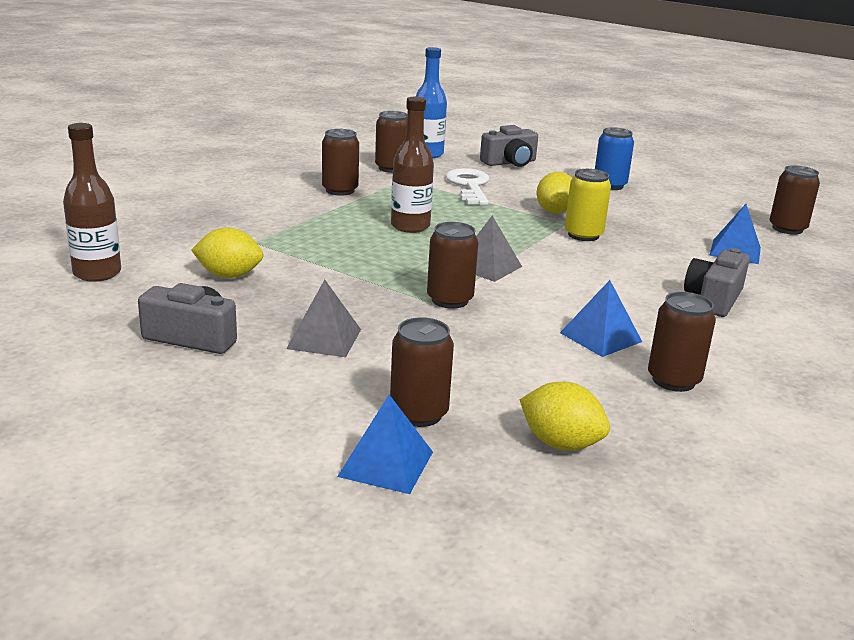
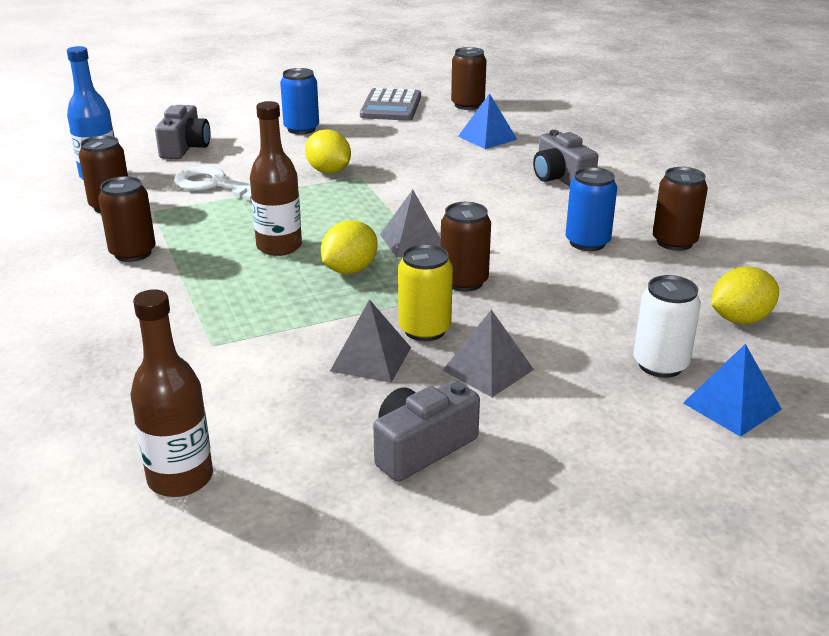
camera: 55 degrees left, 5 degrees up
(229, 275) = (287, 385): yellow lemon -> yellow lemon (350, 270)
(291, 293) = (371, 359): none -> grey pyramid
(419, 414) = (660, 365): brown can -> white can
(583, 235) = (393, 178): yellow can -> yellow can (424, 330)
(601, 337) = (587, 242): blue pyramid -> blue can
(718, 203) = (391, 106): none -> grey calculator

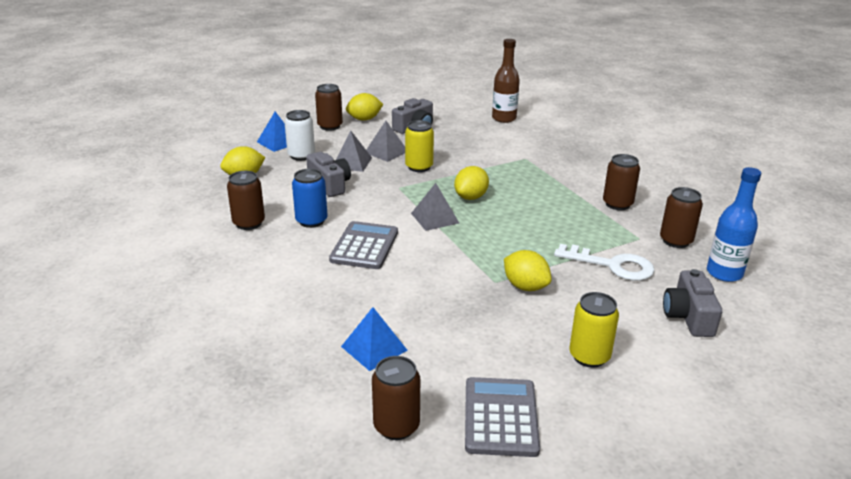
camera: 175 degrees right, 0 degrees up
(279, 246) = (524, 211): brown bottle -> none
(301, 129) = (589, 356): blue can -> yellow can
(371, 359) = (443, 154): grey pyramid -> grey pyramid (352, 162)
(464, 282) = (398, 192): brown can -> brown can (330, 126)
(507, 211) = (364, 246): none -> grey calculator
(552, 488) = (364, 119): none -> yellow lemon
(561, 178) = (310, 286): grey camera -> grey camera (330, 185)

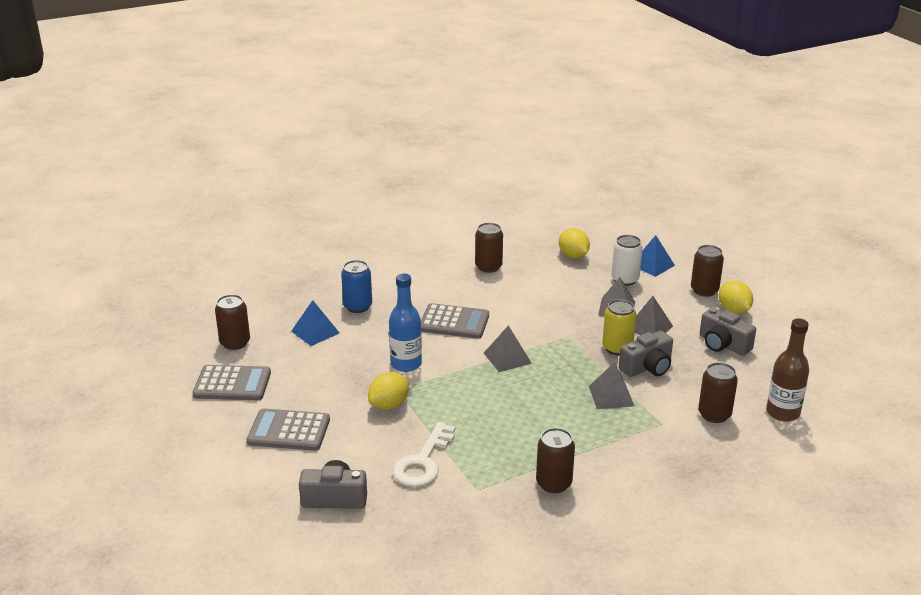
camera: 90 degrees right, 0 degrees up
(311, 221) = (495, 294): blue can -> blue can (358, 306)
(330, 185) = (565, 299): grey camera -> grey camera (647, 367)
(471, 197) = (553, 380): yellow lemon -> none
(492, 174) = (611, 396): none -> grey pyramid
(589, 356) = (289, 431): yellow can -> grey calculator
(676, 241) = (473, 516): brown can -> brown can (714, 414)
(724, 273) = (407, 540): blue bottle -> blue bottle (406, 364)

